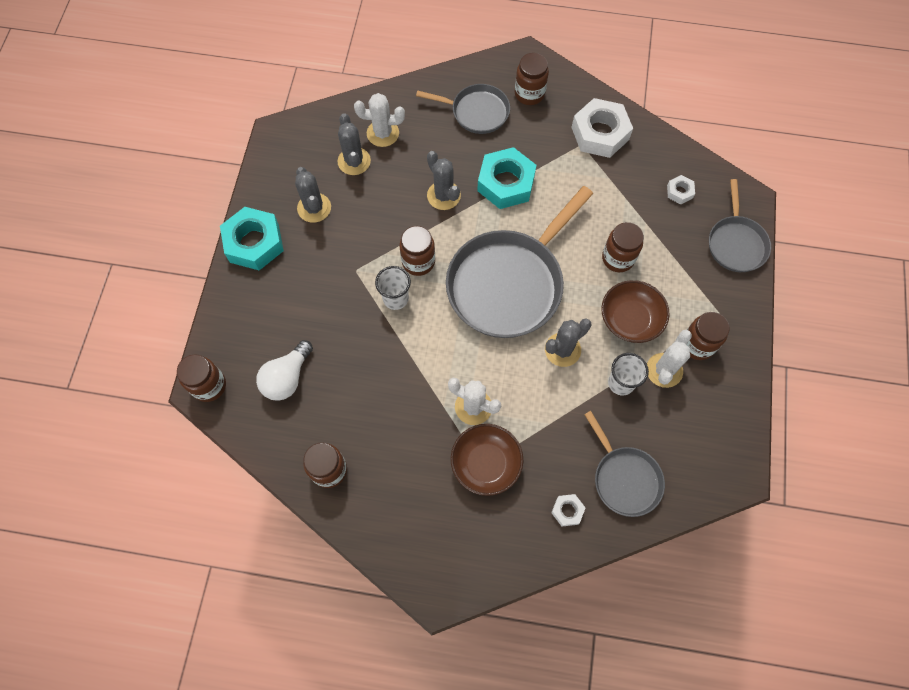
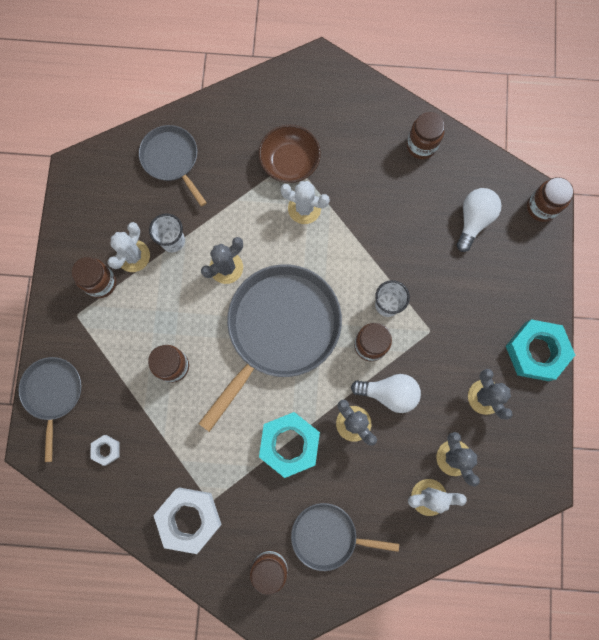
camera: 175 degrees right, 10 degrees up
(406, 218) = (389, 393): none -> white light bulb
(567, 511) = (219, 130): white nut -> none
(630, 319) = (162, 303): brown bowl -> none

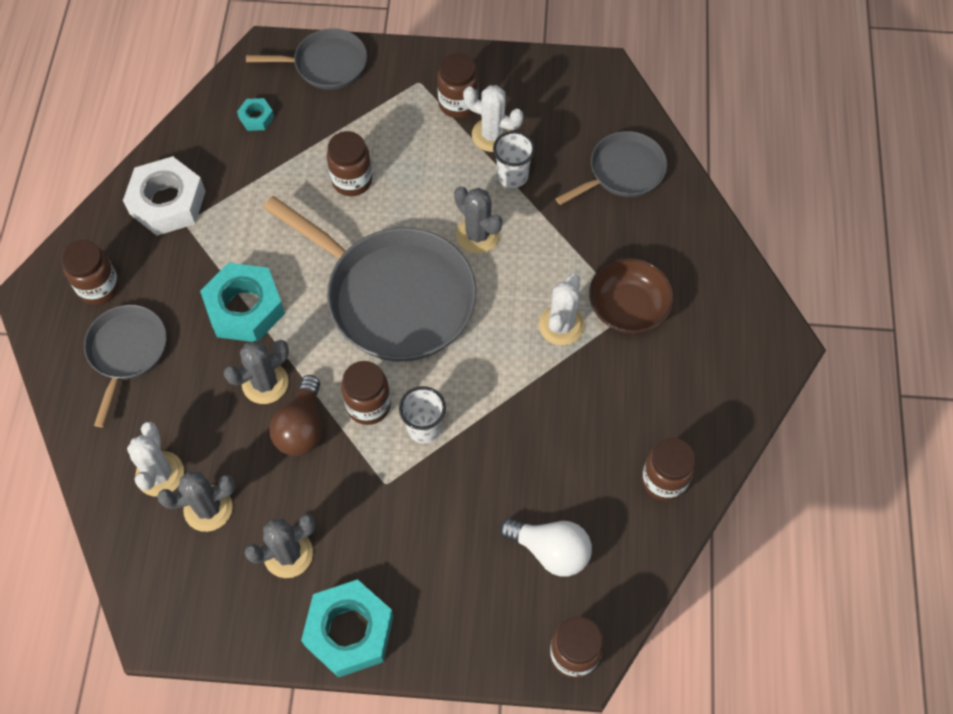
camera: 90 degrees right, 15 degrees down
(106, 450) = (256, 117): white nut -> turquoise nut
(389, 393) = (302, 428): white light bulb -> brown light bulb

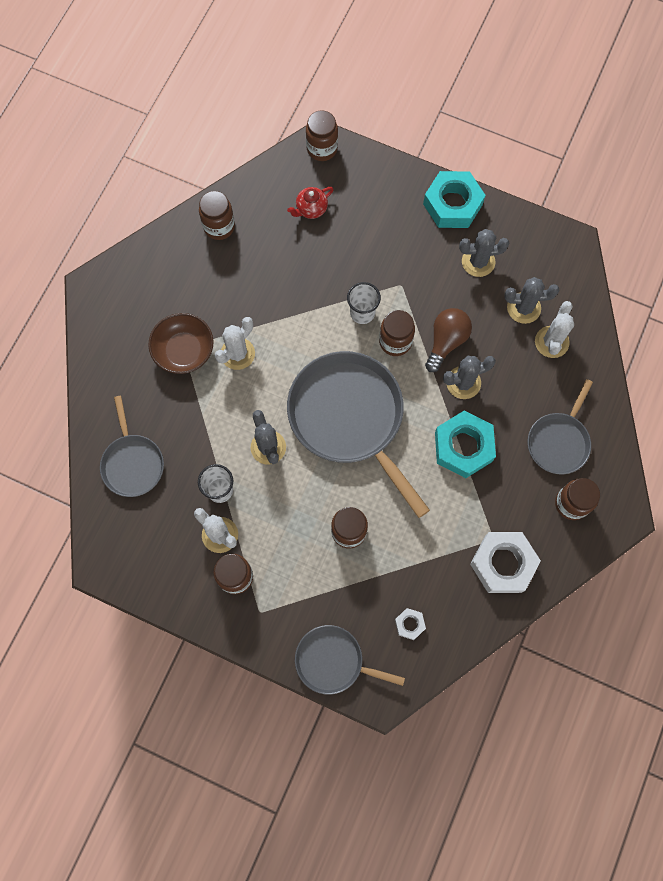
camera: 160 degrees left, 10 degrees up
(256, 117) = (409, 624): turquoise nut -> white nut
(550, 551) = (311, 209): white light bulb -> red teapot
(623, 172) = (132, 463): grey pan -> grey pan turned 90 degrees counterclockwise

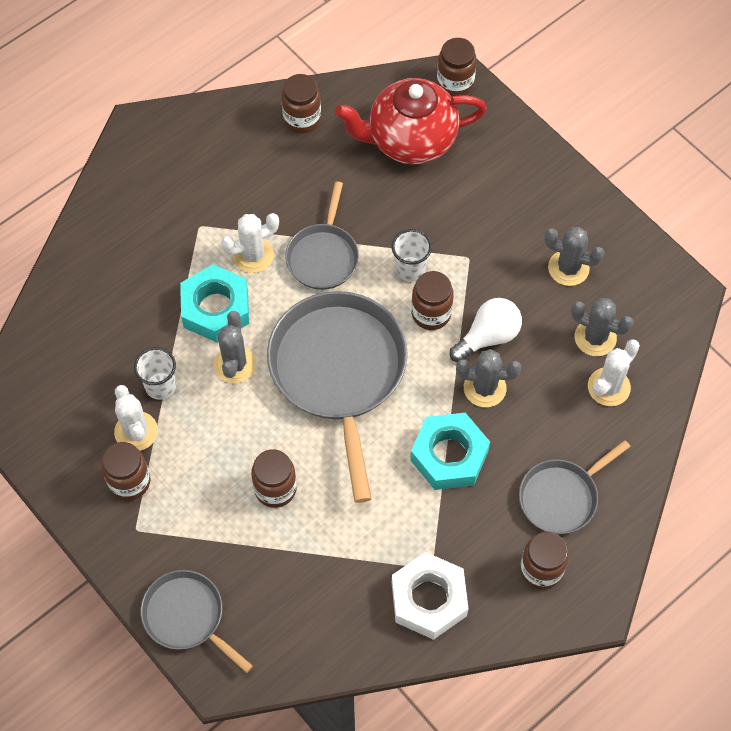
camera: 25 degrees right, 10 degrees down
(132, 463) = (84, 319): grey pan -> grey pan (323, 256)
(184, 350) = (198, 229): brown bowl -> none
(311, 209) = (410, 140): red teapot -> red teapot, size x2.33
(409, 624) = (290, 616): white nut -> none
(446, 341) = (488, 337): brown light bulb -> white light bulb
(452, 204) = (571, 196): turquoise nut -> turquoise nut (216, 308)

